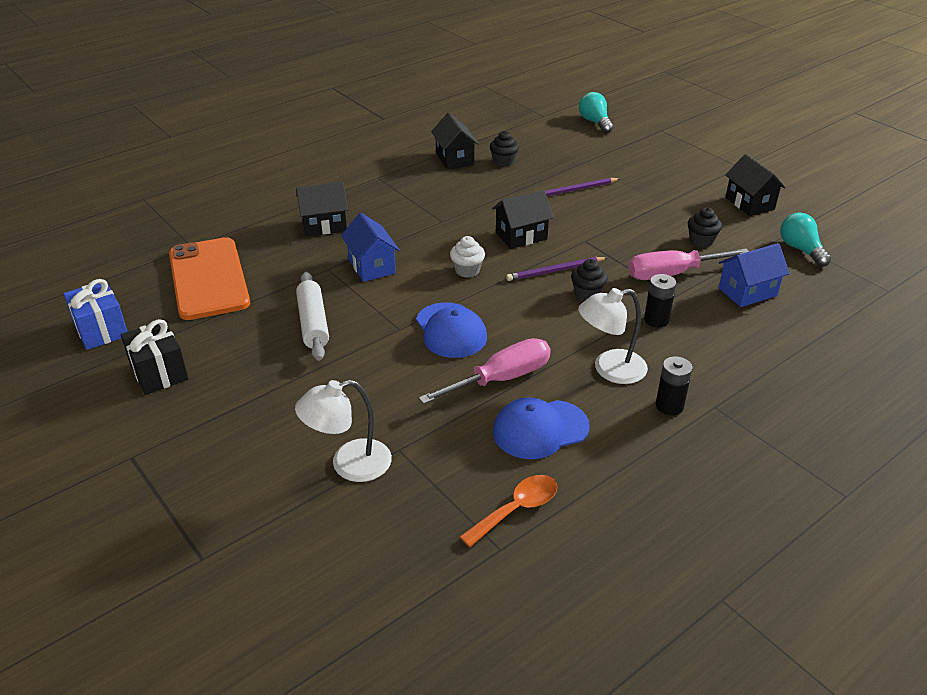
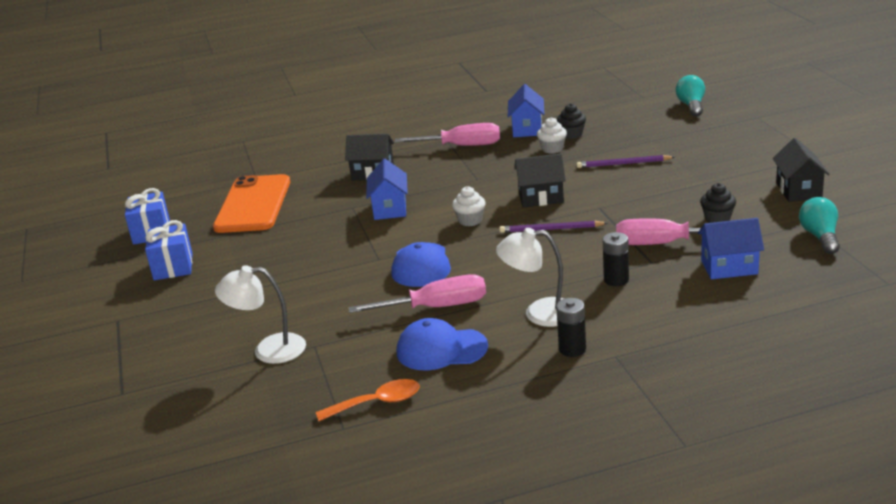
camera: 25 degrees right, 10 degrees down
(159, 373) = (173, 267): black gift -> blue gift
(313, 323) = (312, 246): white rolling pin -> none
(400, 184) = (462, 146): none -> pink screwdriver
(454, 159) = (527, 129): black house -> blue house
(495, 179) = (552, 149): none -> white cupcake
(587, 294) = (566, 251): black cupcake -> none

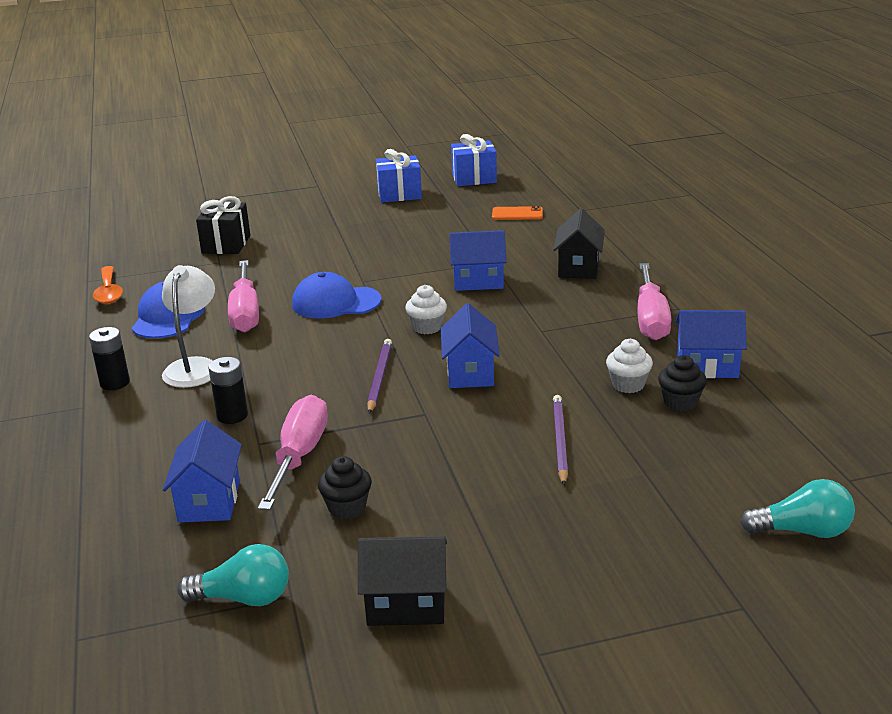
camera: 90 degrees right, 0 degrees up
(253, 204) = (517, 214): orange phone -> orange phone, size x0.42
(268, 350) = (226, 244): white lamp -> black gift
(541, 198) = (470, 373): black house -> blue house

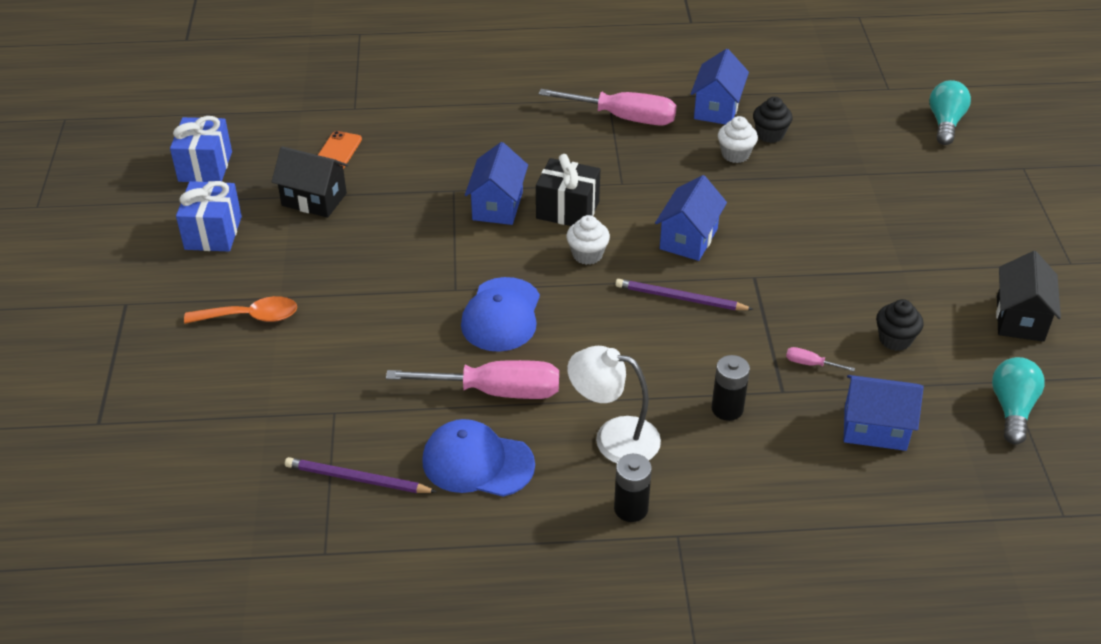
camera: 80 degrees left, 15 degrees up
(109, 292) = (375, 526): orange spoon -> orange spoon (251, 317)
(226, 244) = (280, 404): black gift -> black gift (567, 210)
(299, 456) = (810, 364): pink screwdriver -> pink screwdriver, size x0.41
(470, 373) = (688, 239): blue house -> blue house turned 75 degrees counterclockwise
(560, 441) = (814, 207): purple pencil -> purple pencil (357, 479)
(578, 268) = (498, 137): black house -> black house (314, 199)

